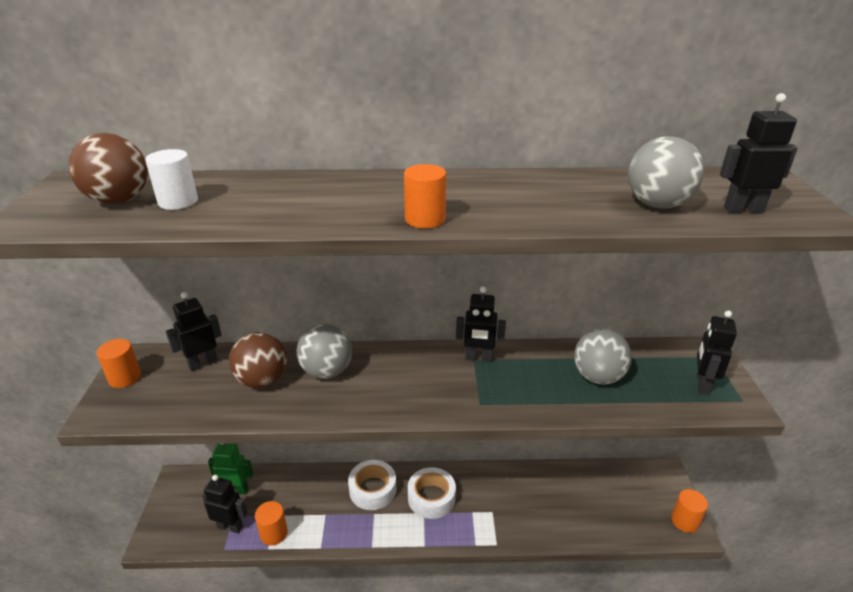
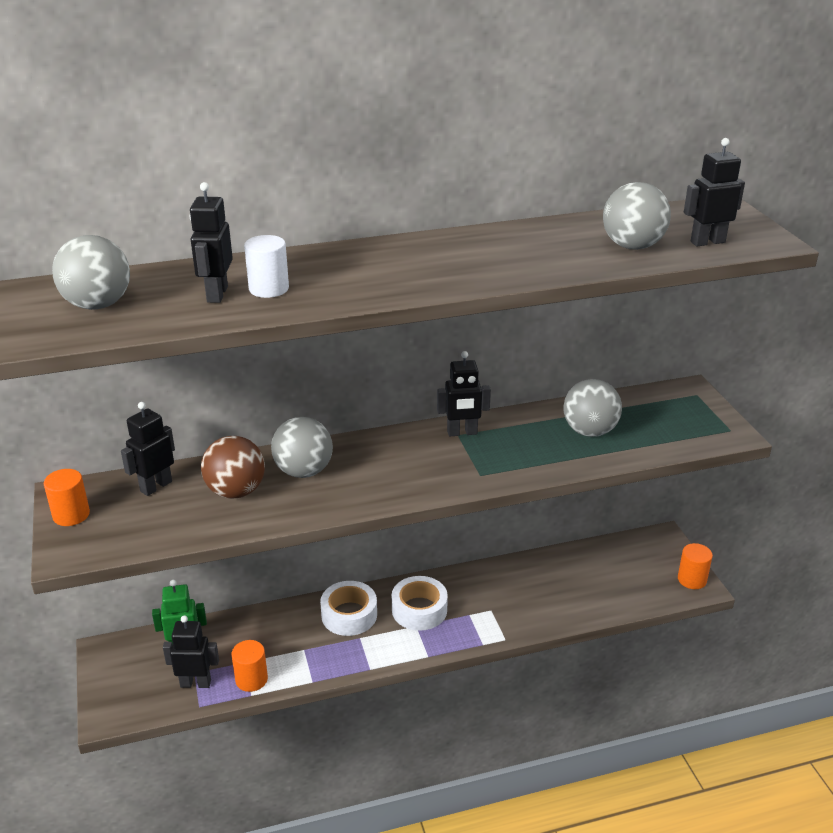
camera: 15 degrees left, 0 degrees up
(119, 200) = (98, 305): brown ball -> grey ball
(178, 201) = (163, 298): white cylinder -> white cylinder (269, 289)
(425, 219) = (427, 286): orange cylinder -> none
(702, 384) = (691, 421): black robot -> black robot (217, 294)

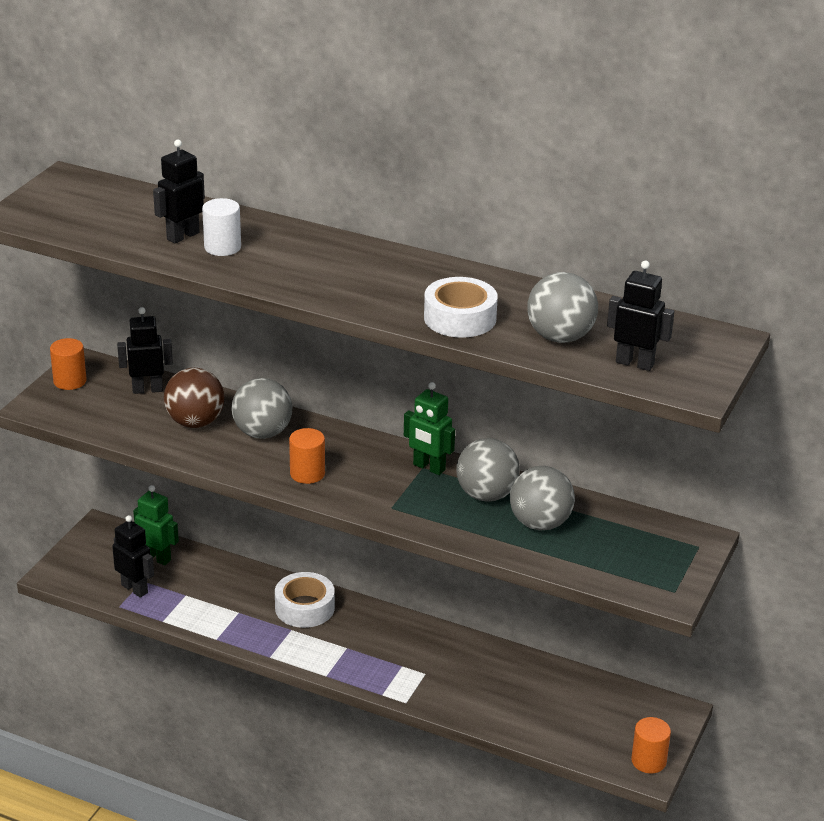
camera: 40 degrees right, 0 degrees up
(98, 305) = (99, 210): grey ball -> grey ball (486, 495)
(251, 679) = (175, 610): orange cylinder -> orange cylinder (307, 473)
(419, 610) = (365, 637): white tape -> white tape (460, 318)
(462, 432) = (429, 467): black robot -> green robot

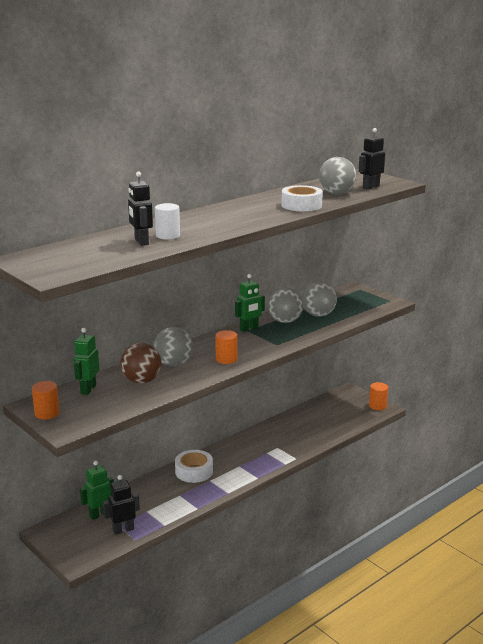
camera: 65 degrees left, 10 degrees down
(147, 389) = (88, 389): black robot -> green robot

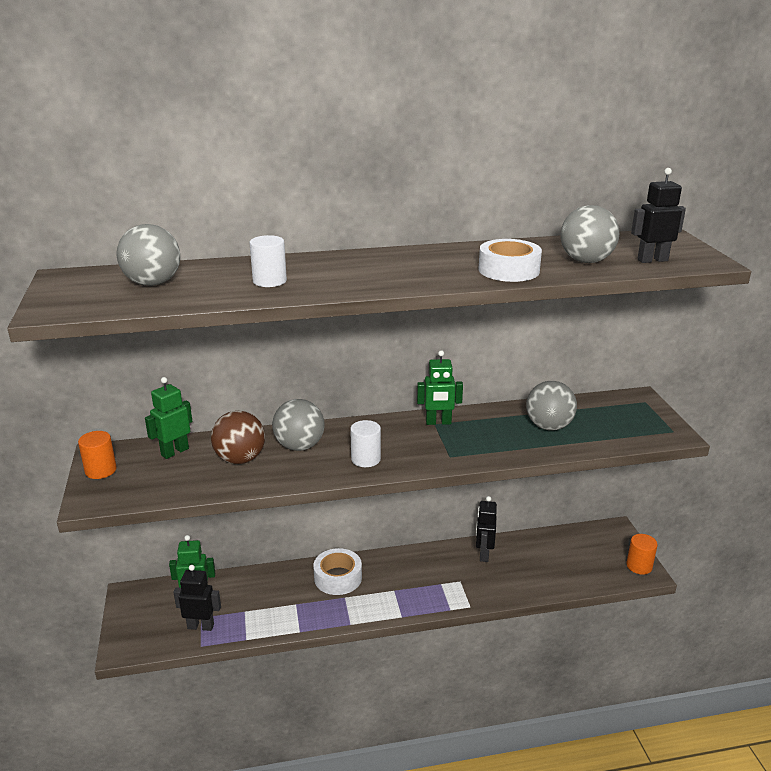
camera: 30 degrees right, 5 degrees up
(141, 242) = (225, 283): black robot -> black robot (483, 554)
(226, 359) = (366, 459): orange cylinder -> white cylinder
(285, 321) = (495, 423): grey ball -> grey ball (153, 283)

